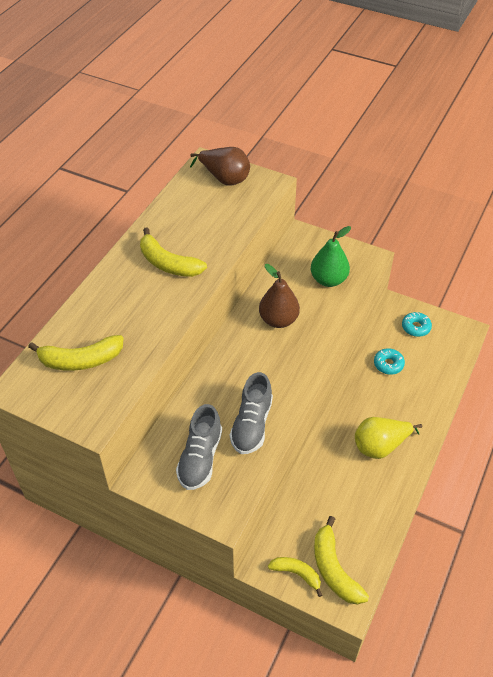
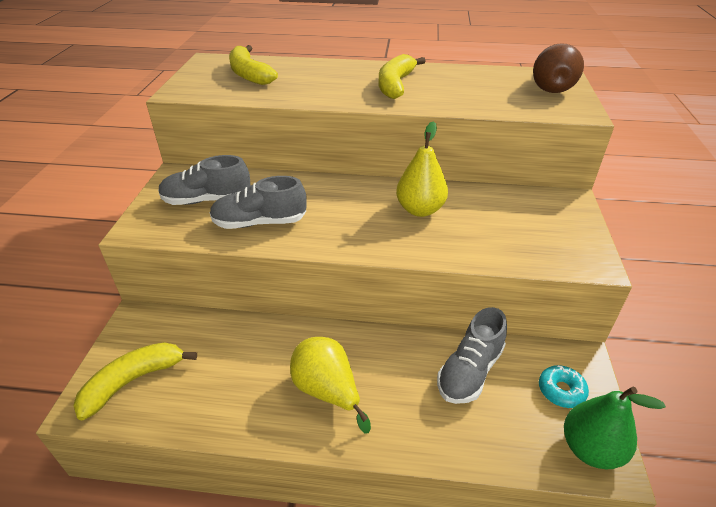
camera: 70 degrees right, 10 degrees down
(278, 320) = (420, 210): brown pear -> yellow pear
(297, 574) = (126, 348): yellow banana -> none
(328, 280) = (517, 234): green pear -> green pear (590, 449)
(388, 364) = (470, 371): turquoise donut -> grey shoe

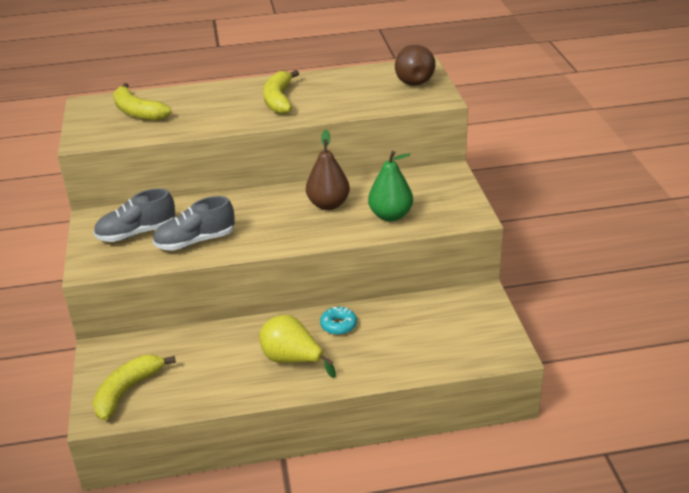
camera: 15 degrees left, 5 degrees down
(420, 210) = (328, 204): yellow pear -> brown pear
(470, 371) = (400, 322): grey shoe -> none
(561, 390) = (471, 318): turquoise donut -> turquoise donut (338, 325)
(590, 449) = (497, 348): green pear -> green pear (390, 215)

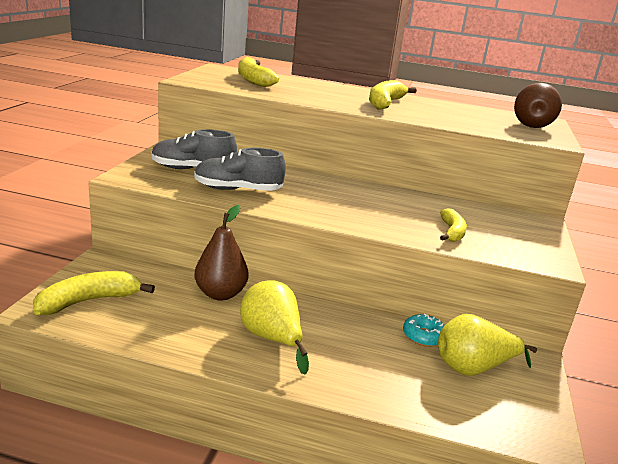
camera: 20 degrees right, 10 degrees down
(328, 204) = (391, 205): brown pear -> brown pear (220, 294)
(338, 325) = (345, 326): turquoise donut -> turquoise donut (423, 336)
(390, 215) = (452, 232): green pear -> yellow banana
(445, 320) = (473, 368): none -> yellow pear

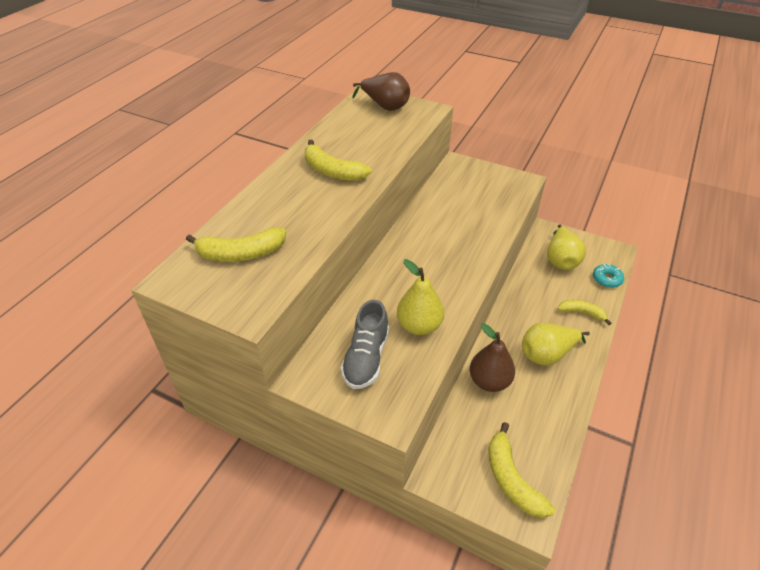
camera: 75 degrees left, 20 degrees up
(238, 190) = (419, 325): grey shoe -> yellow pear
(423, 336) = (530, 273): turquoise donut -> turquoise donut (606, 279)
(452, 232) = (486, 212): yellow banana -> yellow banana (582, 313)

